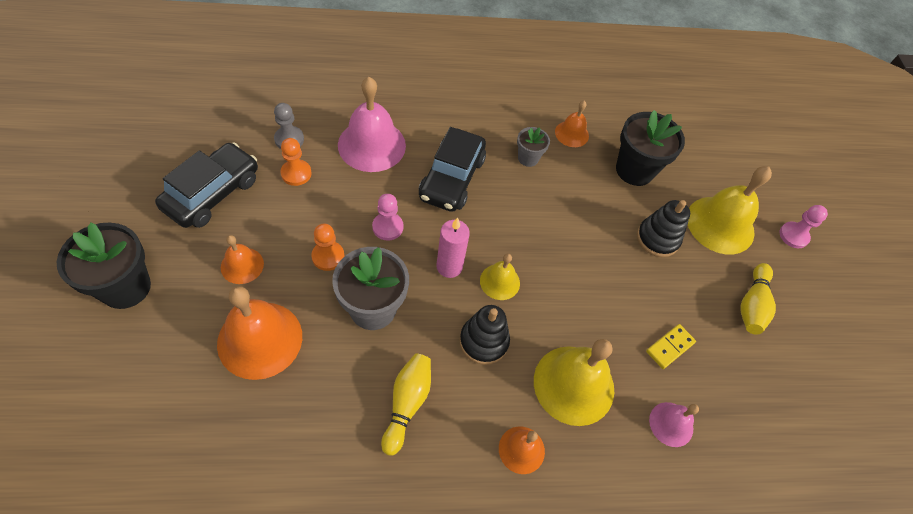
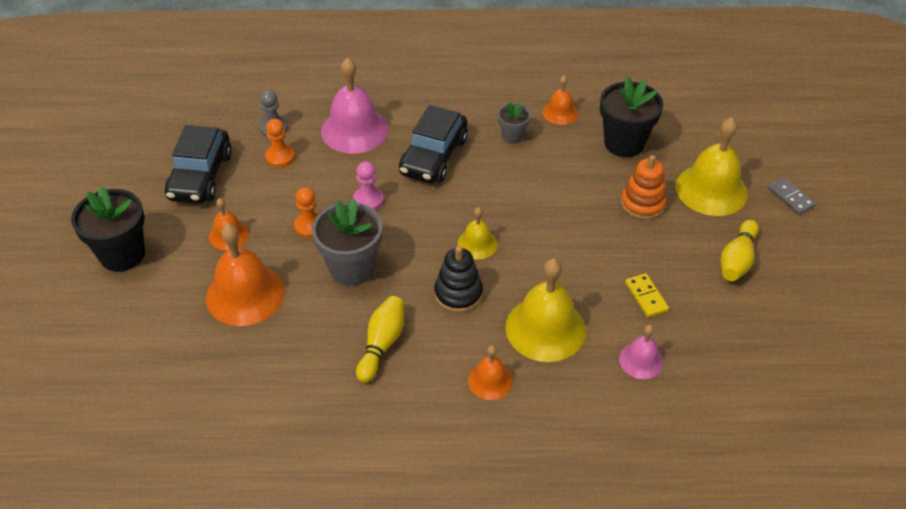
camera: 10 degrees right, 10 degrees down
(212, 193) = (200, 176): black car -> black car turned 150 degrees clockwise
(449, 266) = (427, 232): pink candle -> none
(657, 239) = (642, 203): black stacking toy -> orange stacking toy
(670, 347) = (646, 297): yellow domino -> yellow domino turned 75 degrees counterclockwise
(793, 236) = (790, 197): pink pawn -> grey domino

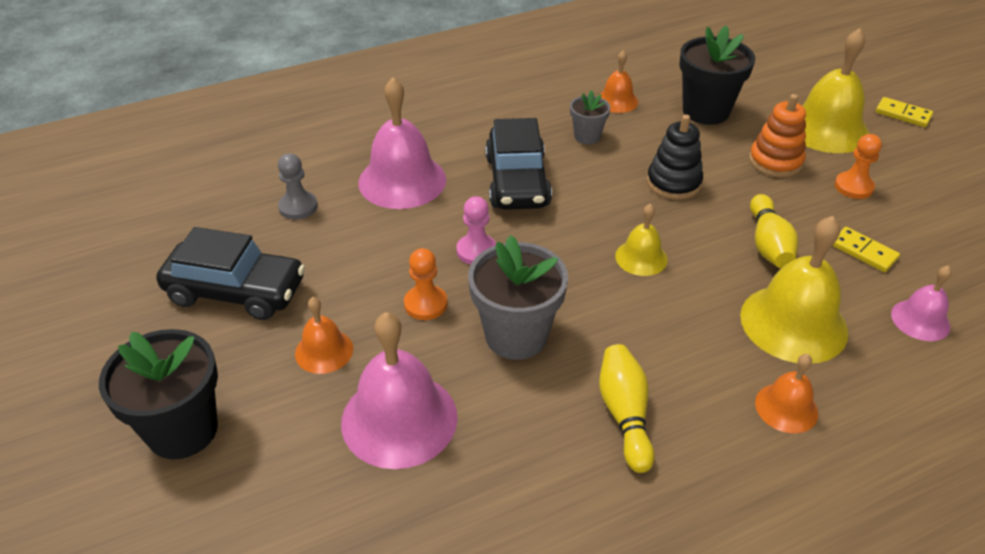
camera: 25 degrees left, 5 degrees down
(200, 176) = (236, 291): black car -> black car turned 60 degrees counterclockwise
(245, 294) = (399, 419): orange bell -> pink bell
(280, 157) = (329, 237): orange pawn -> orange pawn (853, 187)
(458, 294) = (666, 320): black stacking toy -> black stacking toy (673, 183)
(737, 260) = (912, 186): yellow bowling pin -> yellow bowling pin (768, 244)
(790, 197) = (903, 114): grey domino -> yellow domino

